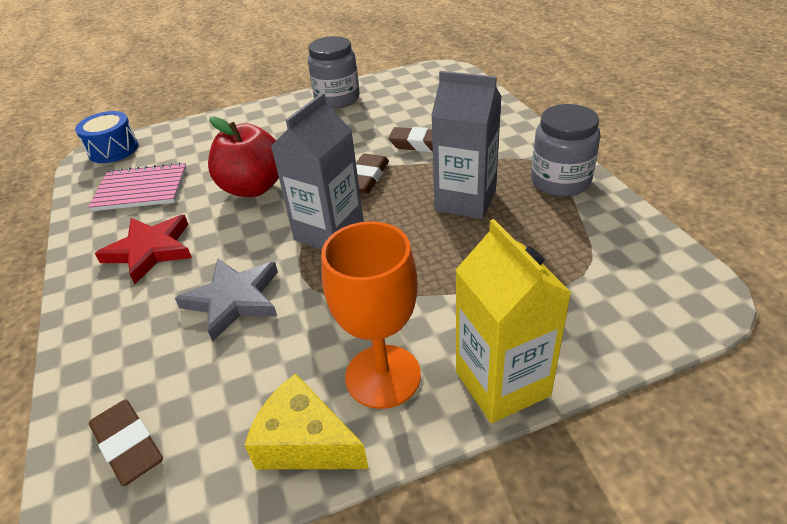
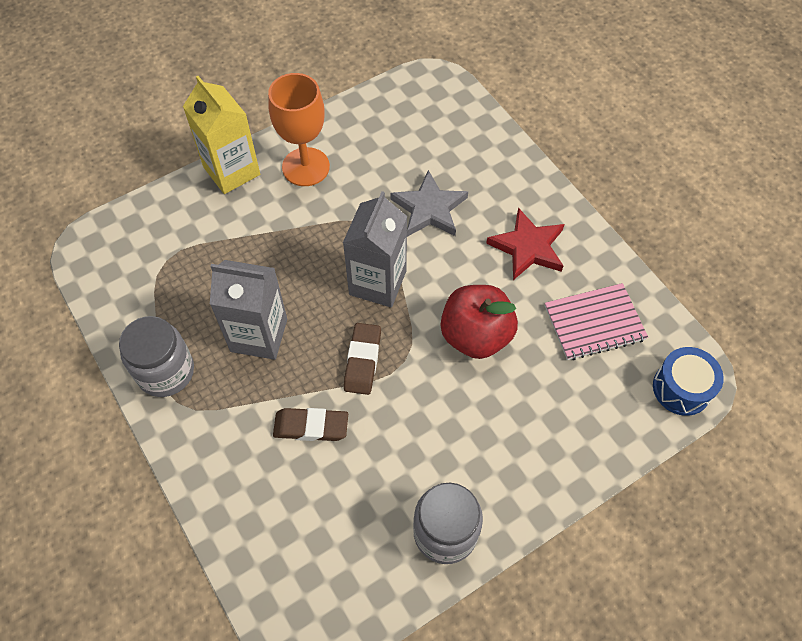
camera: 165 degrees right, 20 degrees up
(129, 445) = (442, 113): brown eraser -> none
(305, 442) = (342, 126): yellow cheese -> none

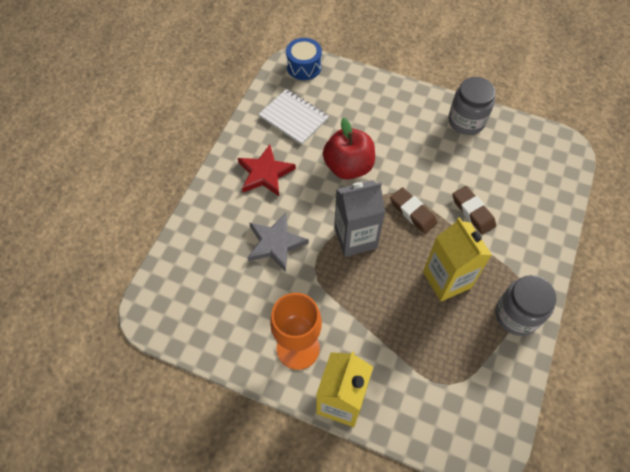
camera: 125 degrees left, 0 degrees up
(259, 335) = (447, 279): grey carton -> yellow carton
(362, 361) = (412, 212): brown eraser -> brown eraser turned 75 degrees clockwise
(594, 323) = (293, 118): pink notebook -> white notebook

